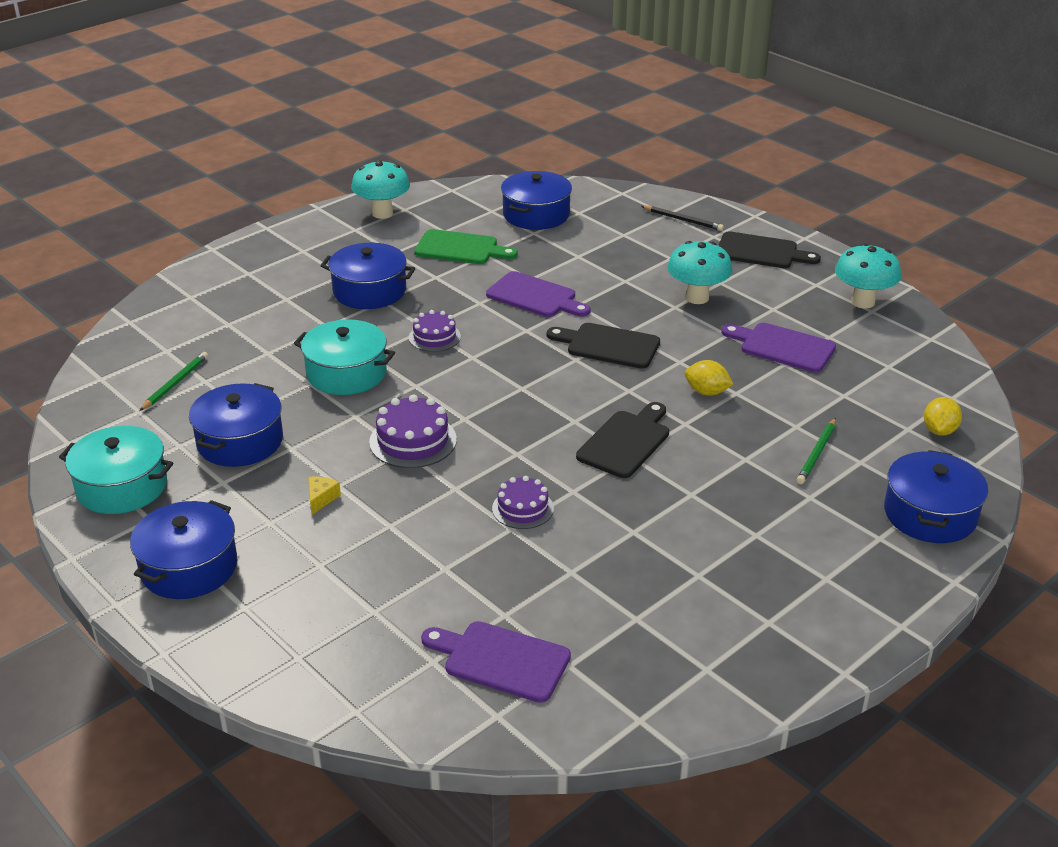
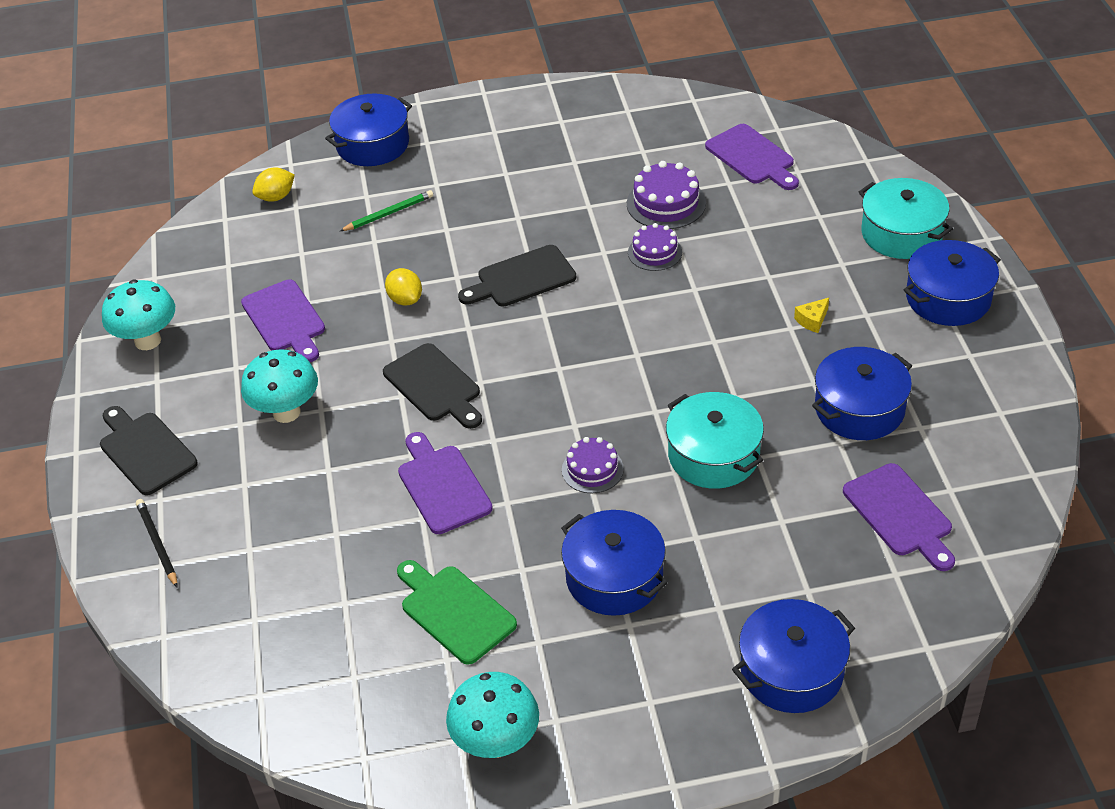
camera: 145 degrees left, 10 degrees up
(122, 486) = (988, 399): turquoise pot -> turquoise pot (901, 233)
(175, 383) = (900, 514): green pencil -> purple cutting board
(413, 441) = (699, 348): purple cake -> purple cake (666, 203)
(536, 214) = (308, 640): blue pot -> blue pot (791, 671)

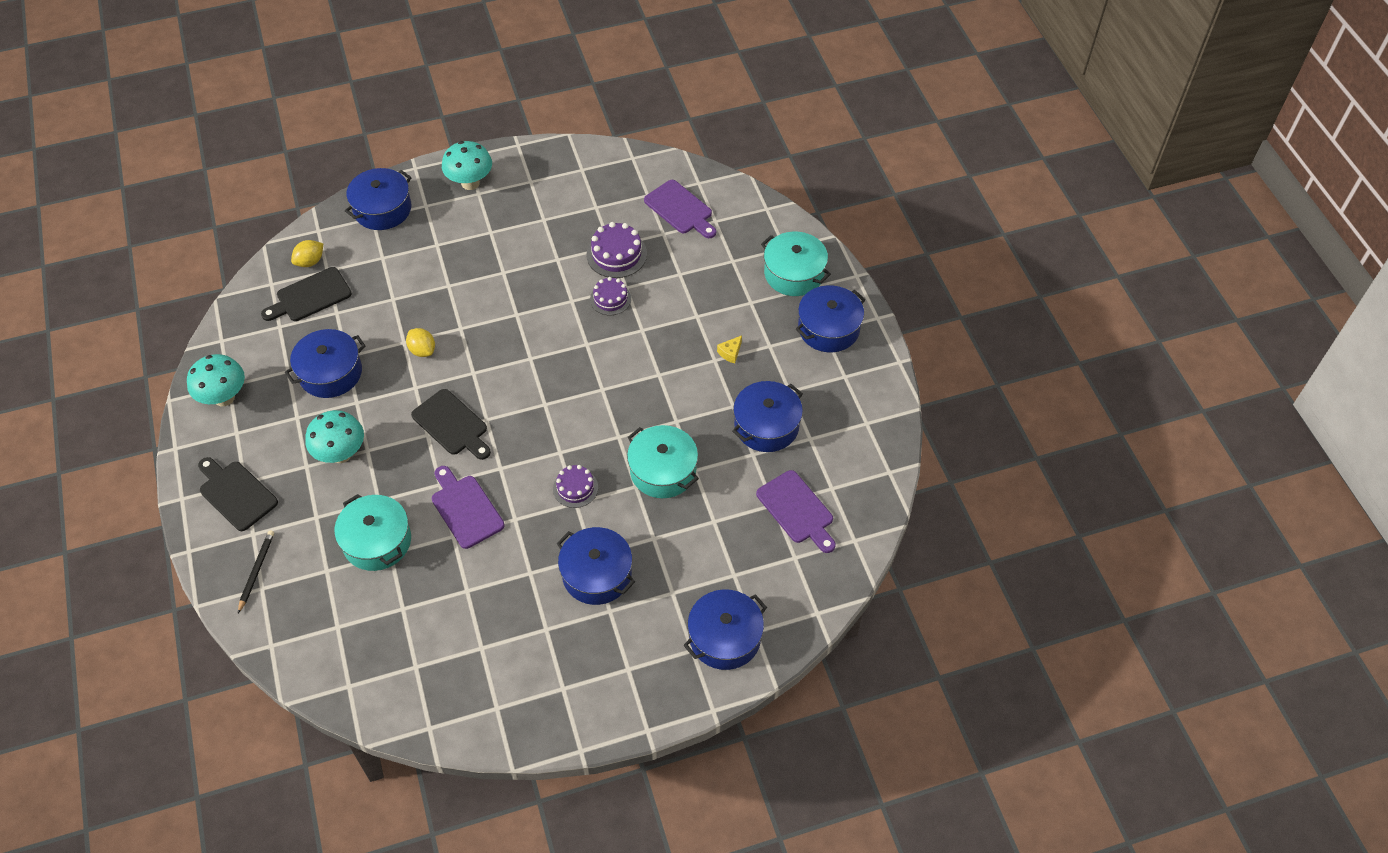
camera: 10 degrees left, 10 degrees up
(158, 544) = (256, 571): black pencil -> black pencil turned 45 degrees clockwise
(285, 319) = (330, 373): purple cutting board -> blue pot
(320, 518) = (377, 541): none -> turquoise pot
(388, 213) = (402, 273): green pencil -> none
(454, 611) = (484, 610): green cutting board -> none
(496, 743) = (522, 709): turquoise mushroom -> turquoise mushroom (470, 183)
(522, 278) = (511, 327): black cutting board -> black cutting board (310, 296)

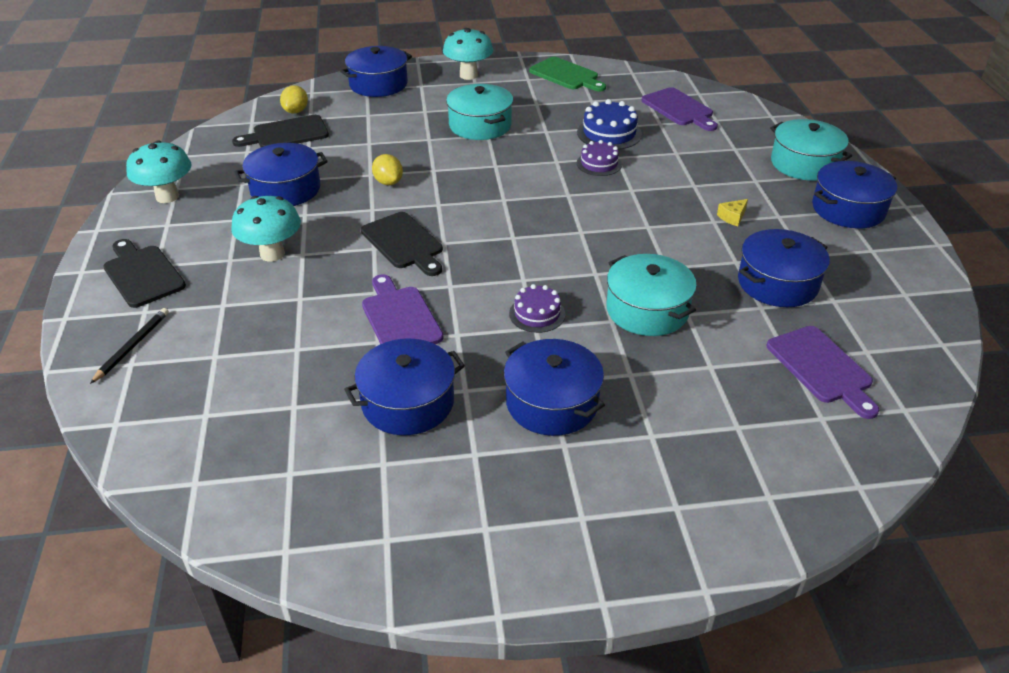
camera: 10 degrees right, 15 degrees down
(310, 262) = (296, 111): yellow lemon -> yellow lemon turned 45 degrees counterclockwise
(377, 541) = (285, 335): turquoise pot -> turquoise pot (480, 125)
(567, 170) = (566, 75): none -> green cutting board
(616, 254) = (609, 133): purple cake -> blue cake
(725, 637) = (725, 498): blue pot -> blue pot (408, 402)

